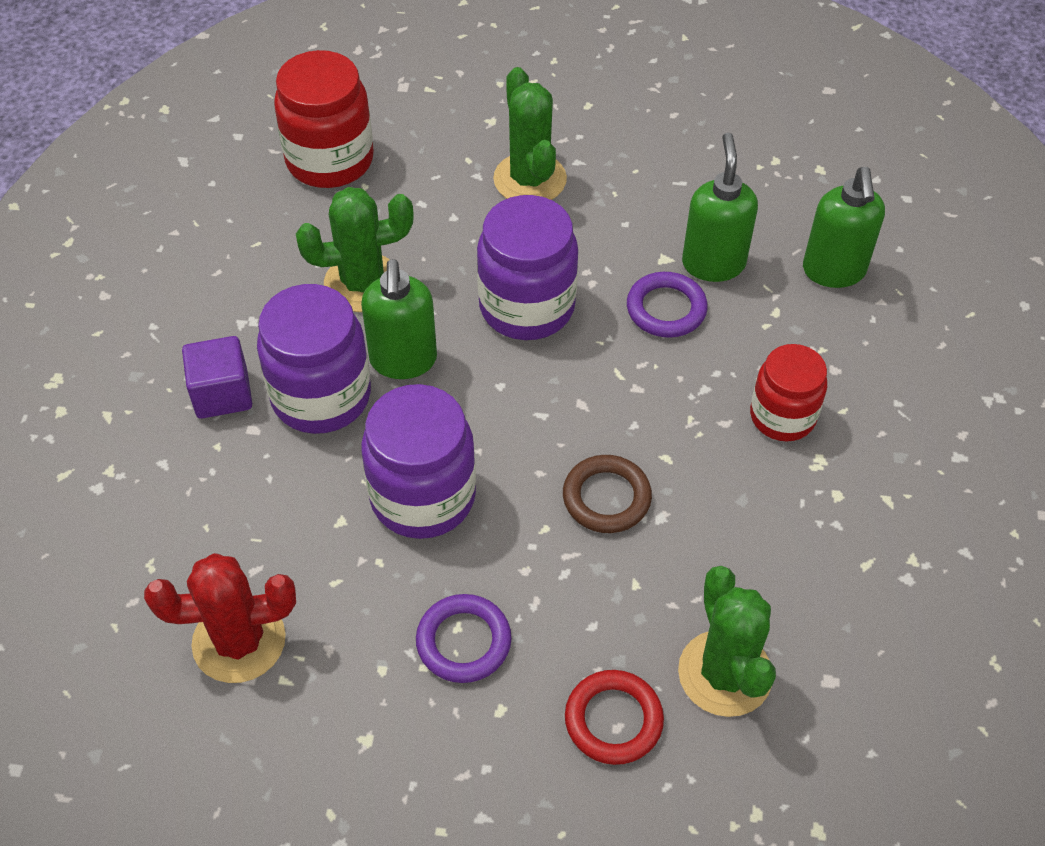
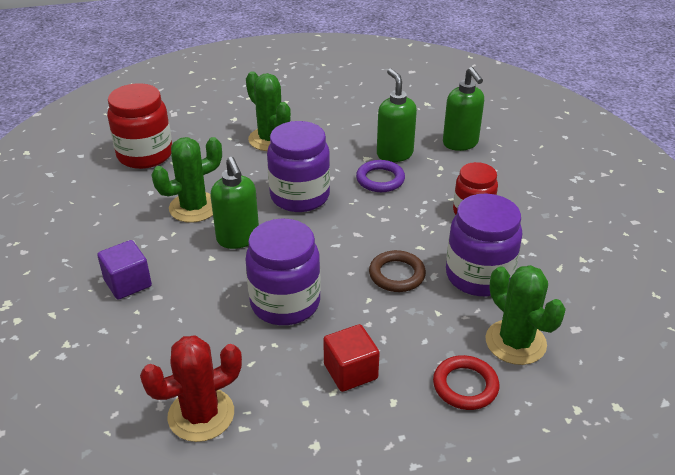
camera: 20 degrees left, 15 degrees down
(321, 396) = (194, 268): purple jar -> purple jar (479, 276)
(463, 642) = (350, 371): purple ring -> red cube

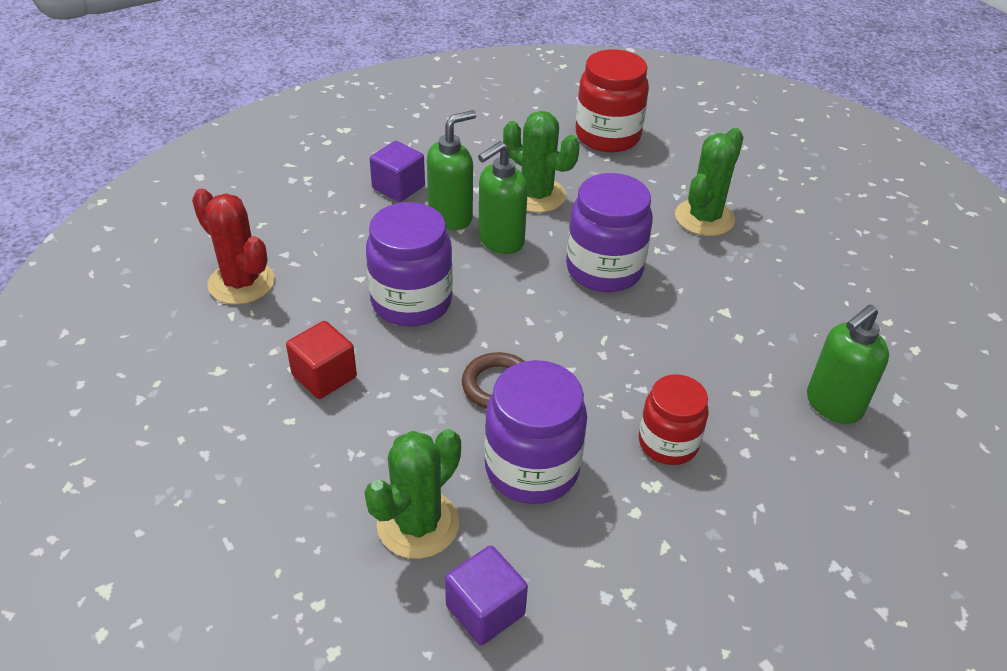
camera: 70 degrees right, 5 degrees up
(380, 179) = (684, 334): purple ring -> none
(394, 154) = (753, 337): green soap dispenser -> green soap dispenser (451, 216)
(465, 386) = (328, 481): red ring -> none
(590, 323) = (485, 610): none -> purple cube

